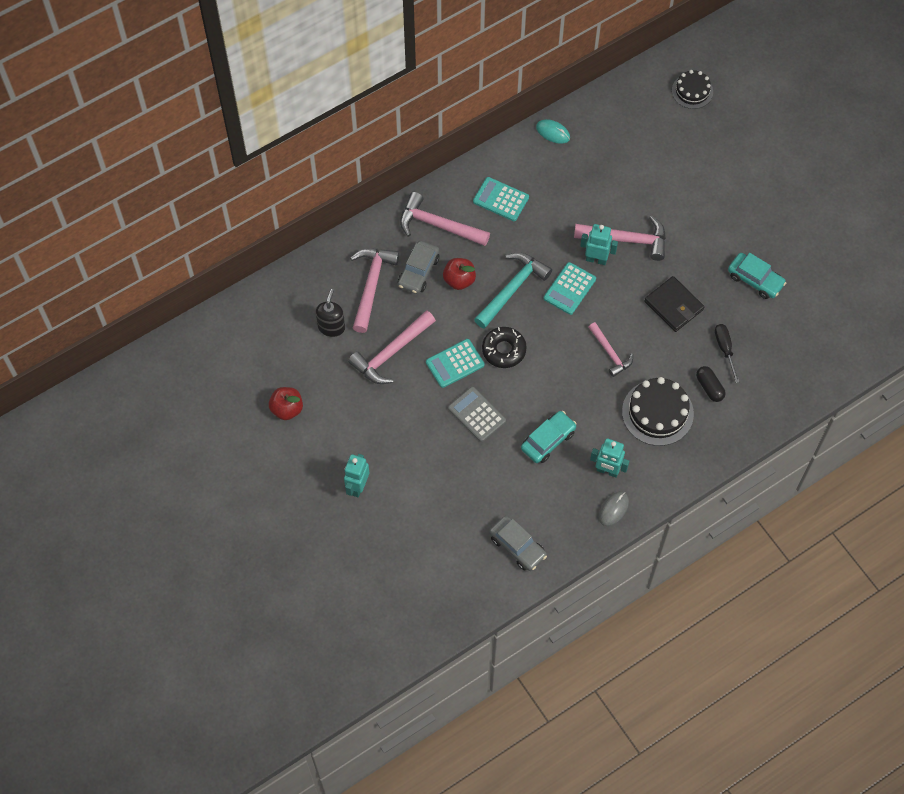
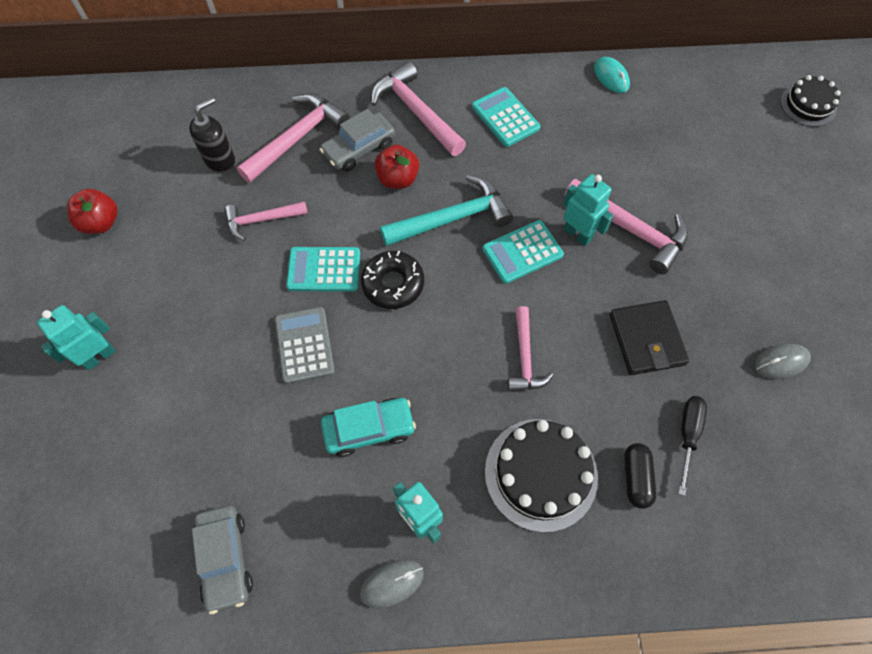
camera: 30 degrees right, 0 degrees up
(391, 353) = (262, 220): pink hammer -> pink hammer, size x0.63
(755, 279) = (781, 362): turquoise car -> grey mouse

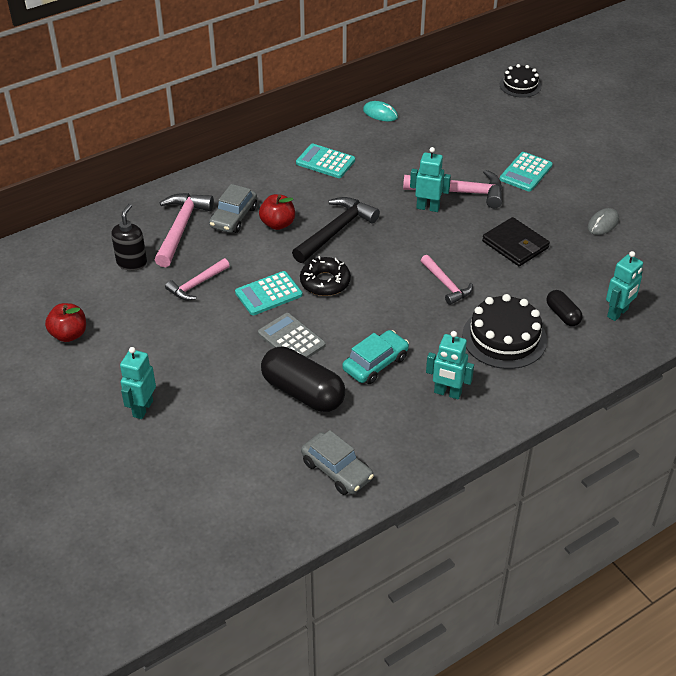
camera: 30 degrees left, 20 degrees down
(266, 426) = (303, 392): none -> black capsule
(392, 583) = (456, 431): grey mouse -> none
(416, 112) = (258, 181): pink hammer -> none
(452, 218) = (336, 231): turquoise hammer -> black hammer
(522, 252) = (399, 231): turquoise calculator -> turquoise calculator (526, 172)
(687, 435) = (576, 281): black screwdriver -> none
(709, 514) = (618, 313): none -> turquoise robot

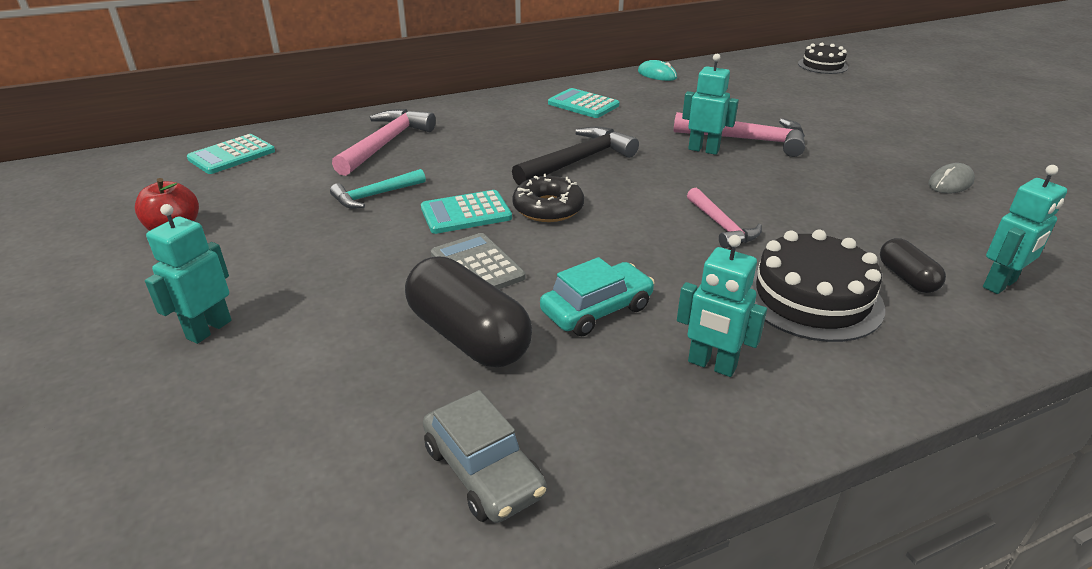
camera: 10 degrees right, 10 degrees down
(132, 263) = (307, 168): black soap dispenser -> none
(197, 284) = (375, 195): pink hammer -> turquoise hammer
(234, 217) = (454, 140): grey car -> none
(278, 224) = (506, 149): red apple -> none
(515, 245) = (824, 193): black wallet -> none
(526, 172) = (834, 129): turquoise calculator -> turquoise calculator (232, 155)

